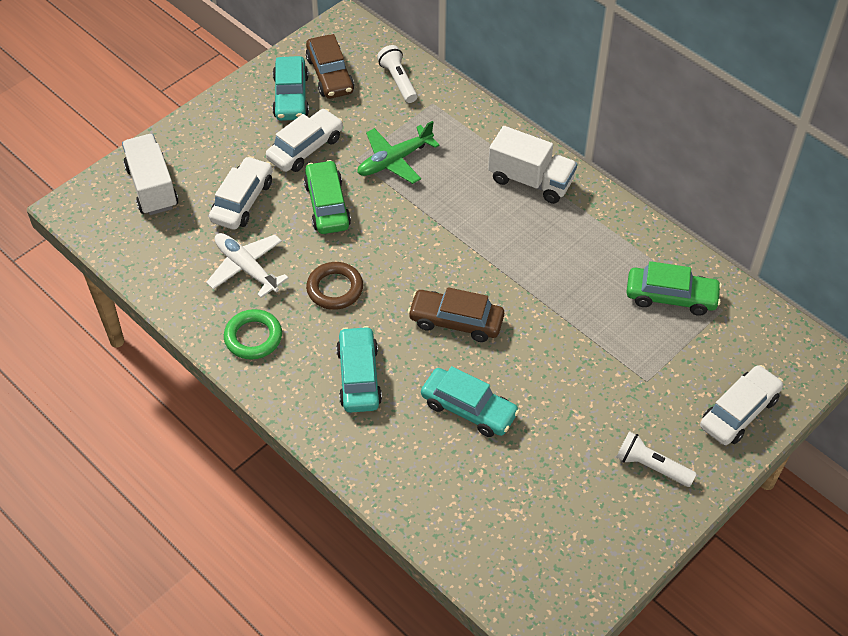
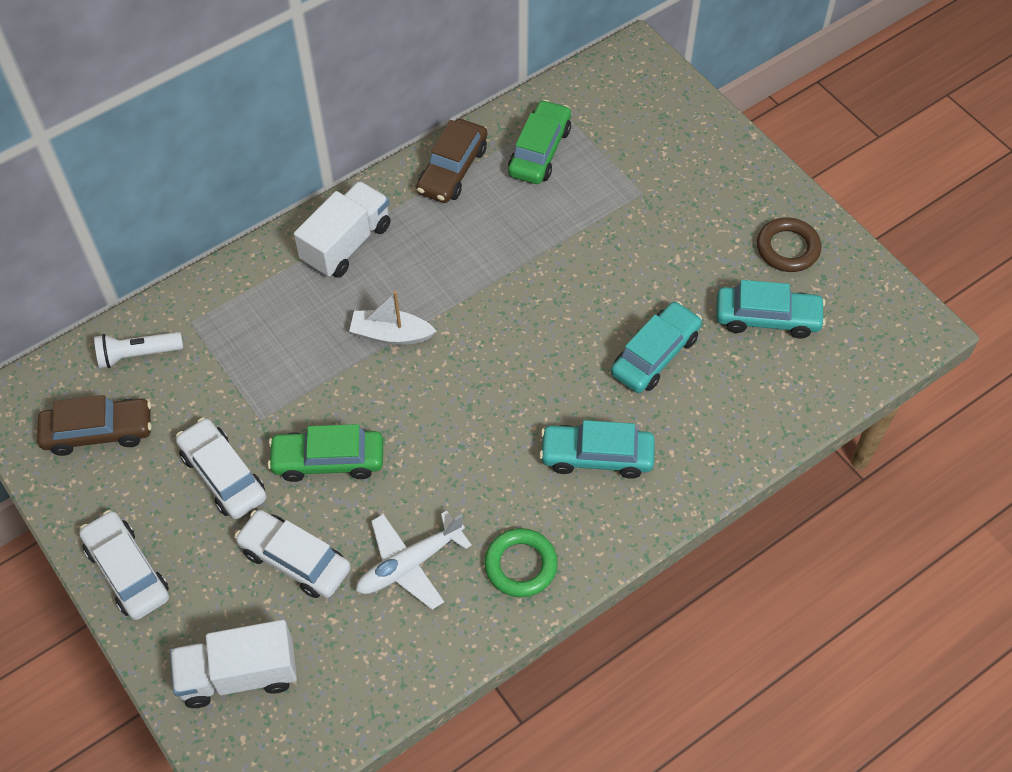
camera: 80 degrees left, 5 degrees up
(291, 96) = (123, 483): turquoise car -> turquoise car (767, 318)
(335, 289) = (464, 467): brown ring -> brown ring (787, 248)
(394, 160) = (275, 377): green plane -> none
(449, 223) = (391, 334): none -> white boat
(456, 321) = (535, 349): brown car -> brown car (452, 170)
(651, 466) = (744, 210): white flashlight -> none
(739, 412) = (689, 128): white car -> white car (127, 571)

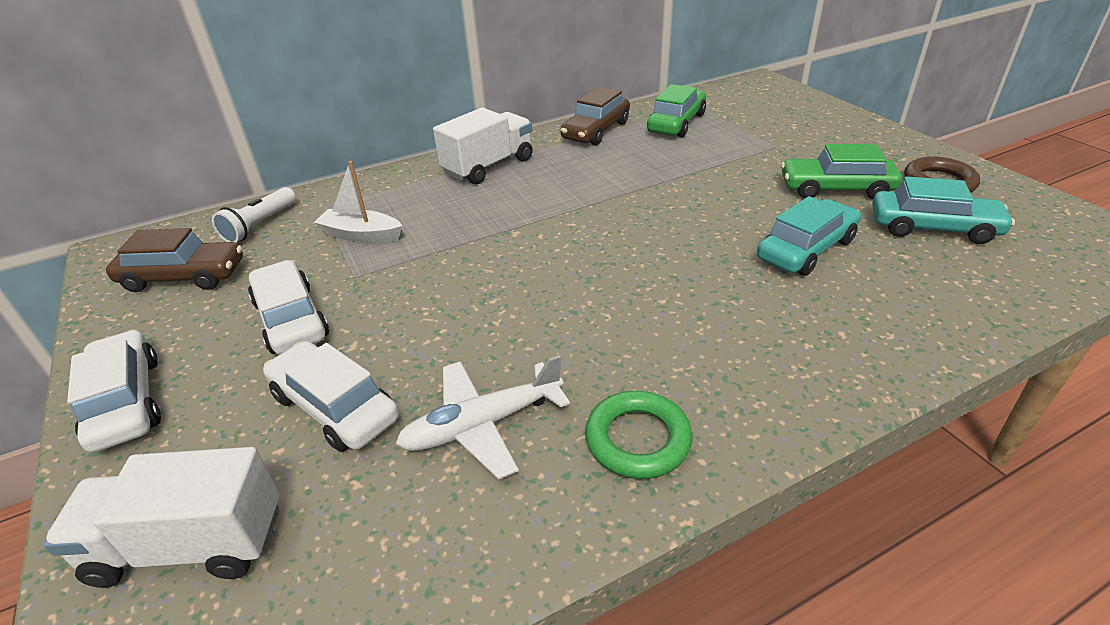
camera: 10 degrees right, 20 degrees down
(138, 354) = (260, 225): white flashlight -> white flashlight turned 60 degrees counterclockwise
(328, 460) = (414, 314): green car -> green car (836, 189)
(391, 334) = (514, 222): white boat -> white boat (361, 235)
(596, 456) = (743, 331): turquoise car -> none

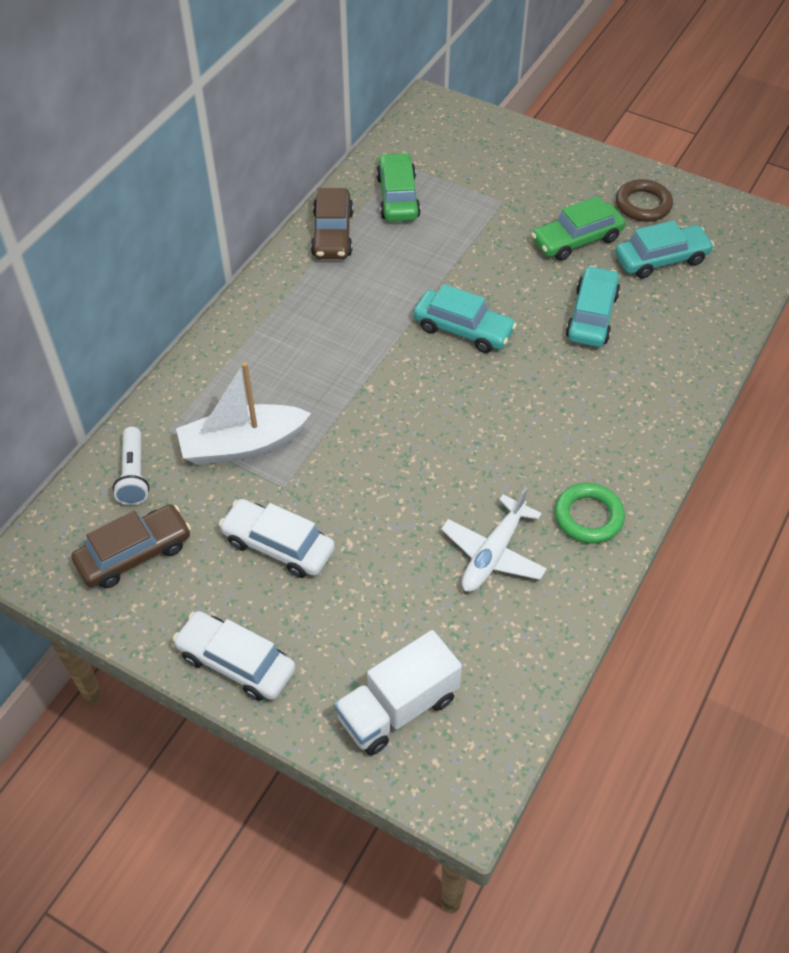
camera: 35 degrees left, 15 degrees up
(335, 407) = (389, 590): white car -> none
(361, 235) = (242, 445): white boat -> white boat, size x1.53
(488, 166) = (275, 320): white truck -> none
(650, 219) = (463, 329): none -> turquoise car

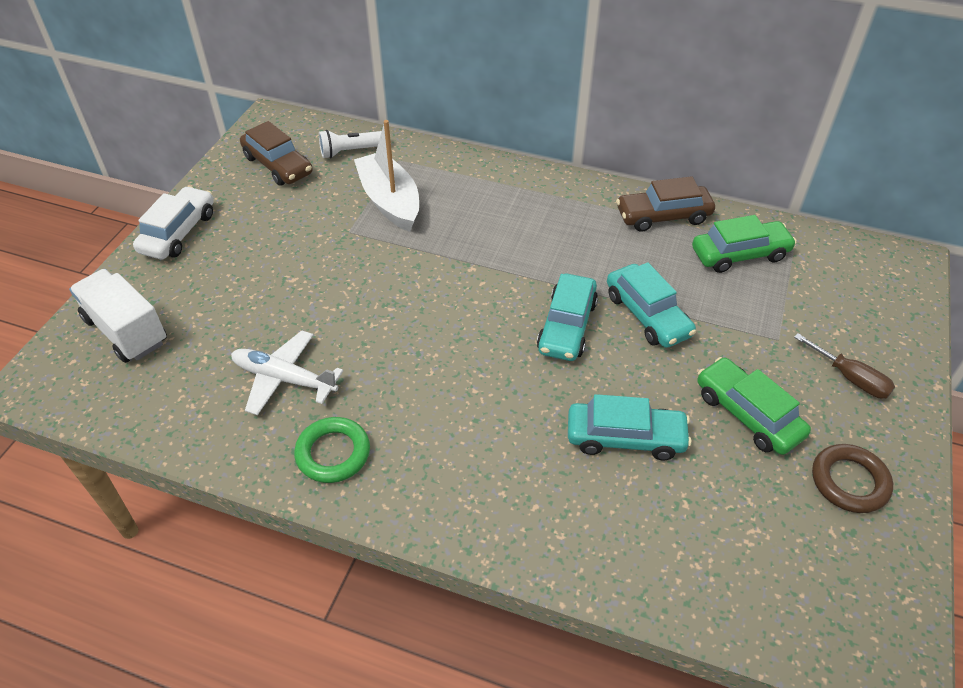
camera: 80 degrees right, 5 degrees down
(278, 545) = (288, 237): white car -> none
(549, 174) = (850, 378): none -> brown screwdriver
(661, 259) = (754, 507): turquoise car -> turquoise car (647, 315)

